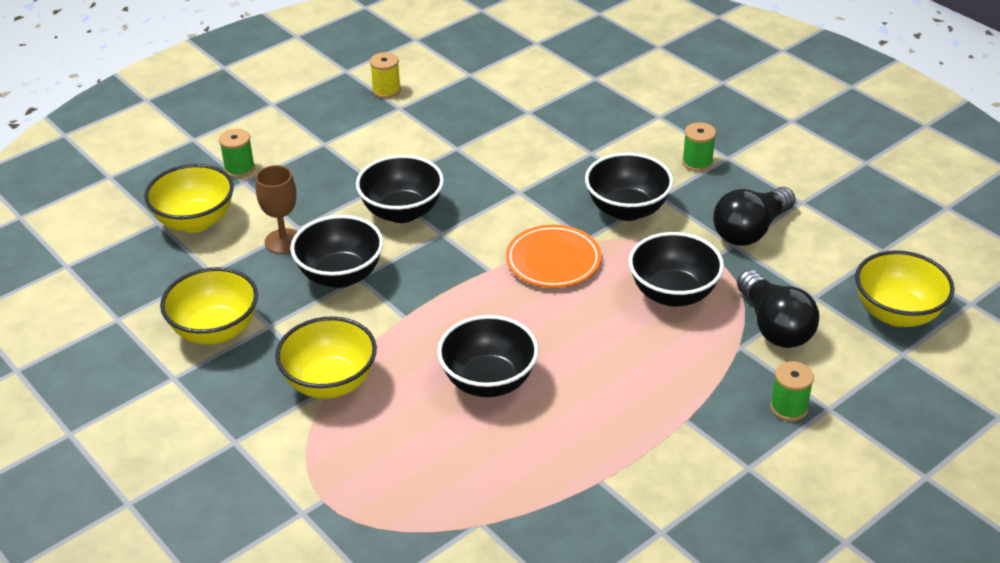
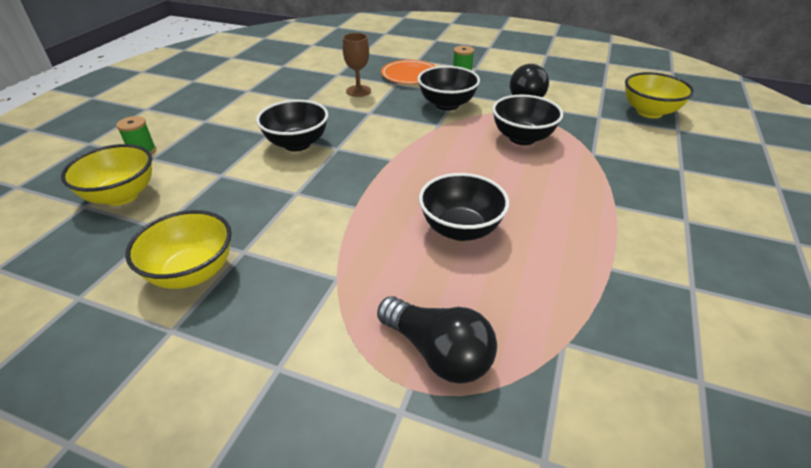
camera: 30 degrees left, 0 degrees up
(283, 241) = (213, 187): brown goblet -> brown goblet (358, 91)
(330, 383) = (333, 277): yellow bowl -> none
(340, 275) = (280, 196): black bowl -> none
(386, 90) = (231, 84): yellow spool -> none
(553, 261) = (429, 142): orange plate -> orange plate (409, 75)
(774, 326) = (598, 137): black light bulb -> black light bulb (438, 353)
(788, 408) = (661, 176): green spool -> none

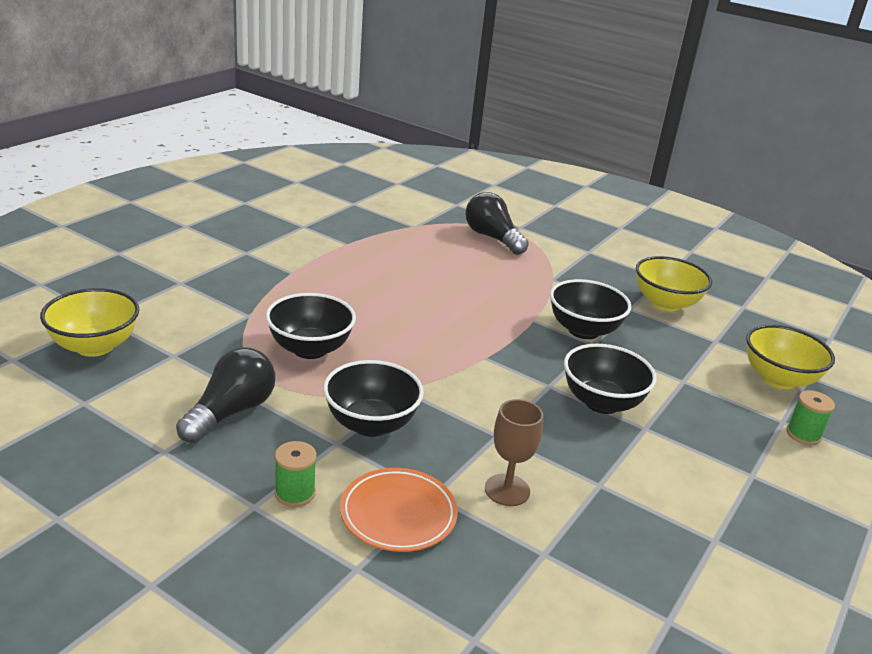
camera: 170 degrees left, 10 degrees down
(460, 229) = (444, 285): black bowl -> black bowl (583, 330)

